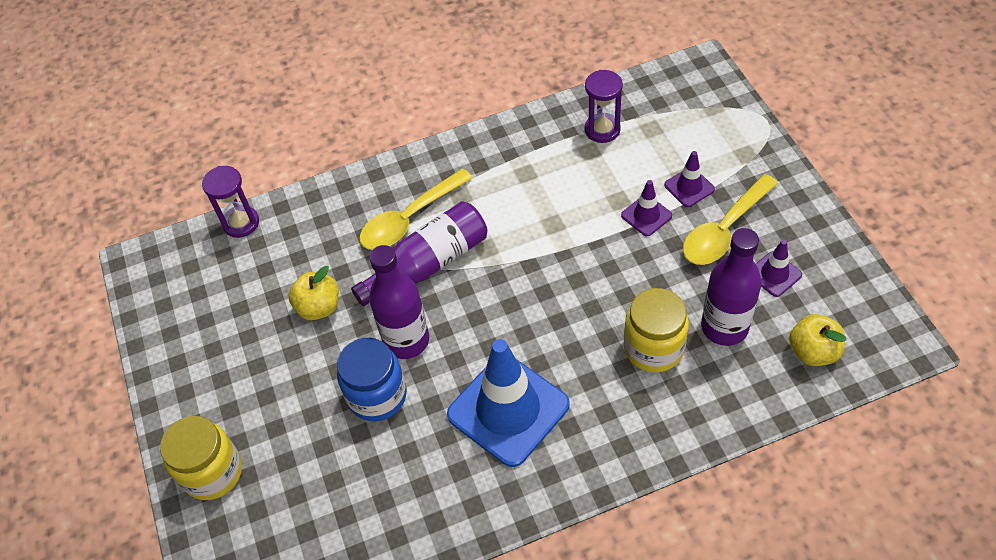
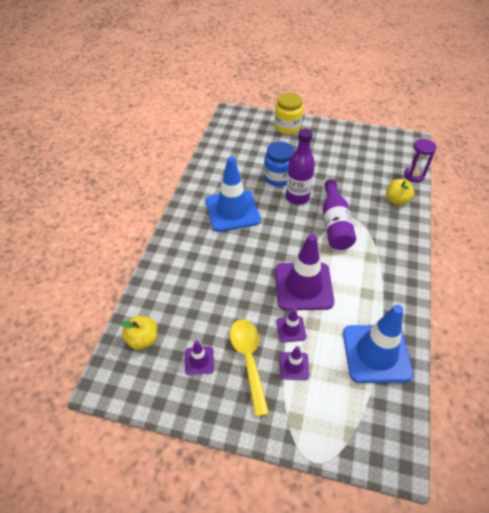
camera: 120 degrees right, 5 degrees down
(319, 307) = (340, 180): yellow apple -> yellow apple (396, 200)
(409, 219) = (370, 231): yellow spoon -> none
(572, 238) = (303, 286): none -> purple traffic cone
(602, 130) = (376, 353): purple hourglass -> blue traffic cone
(653, 348) = (210, 276): yellow jar -> none
(724, 327) = (193, 312): purple bottle -> none

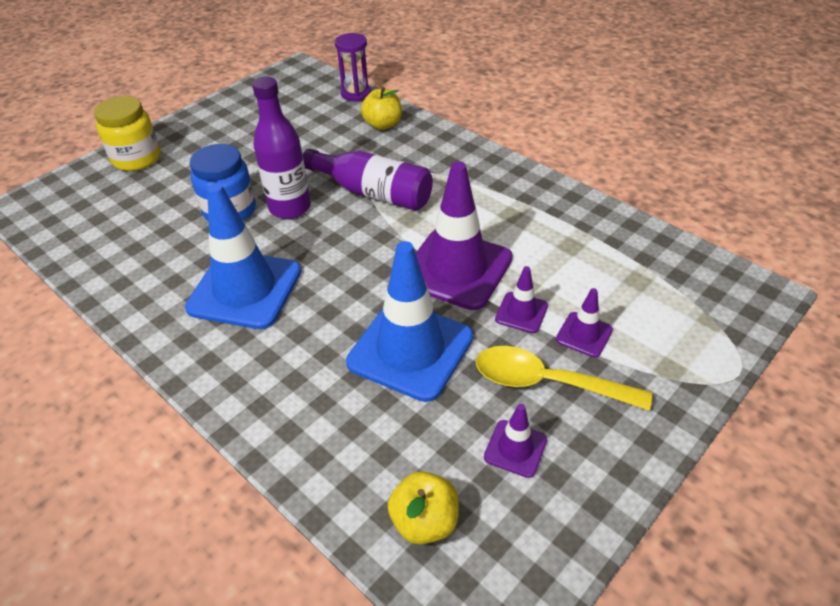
camera: 60 degrees left, 5 degrees down
(376, 353) = (605, 246): blue traffic cone -> blue traffic cone (410, 350)

